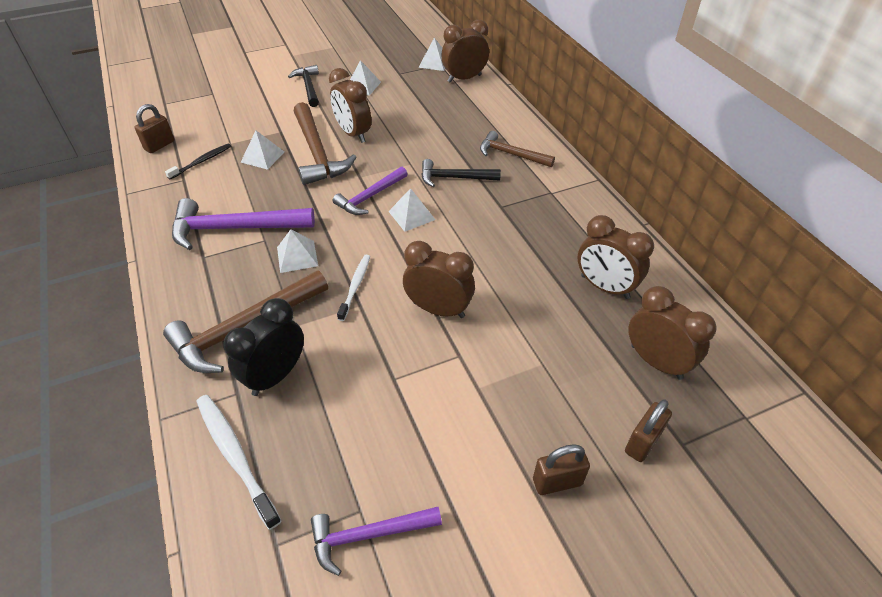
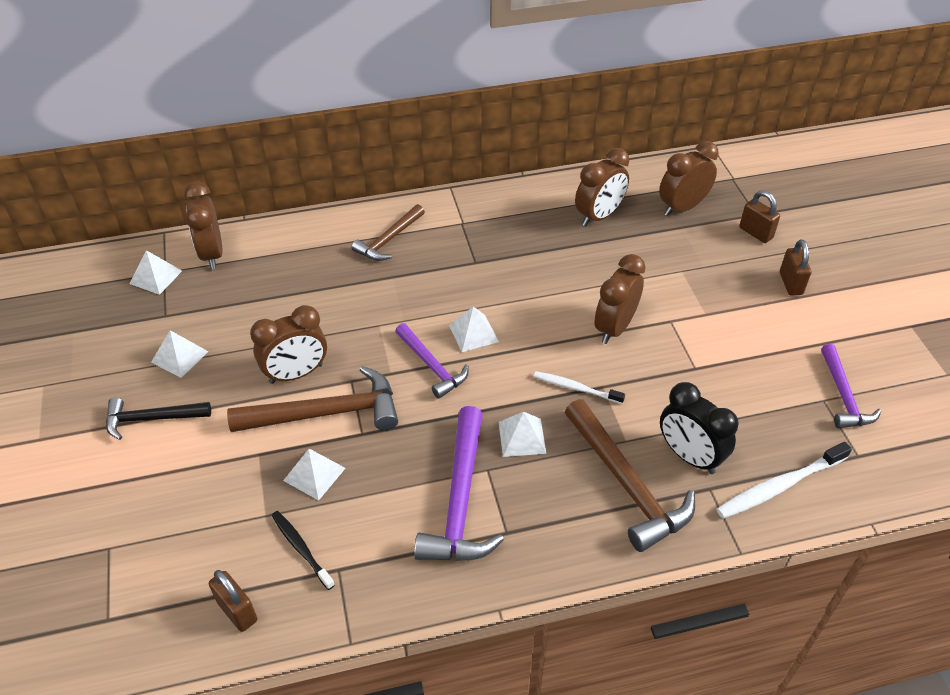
camera: 80 degrees left, 0 degrees up
(454, 178) = (417, 290): black hammer -> none

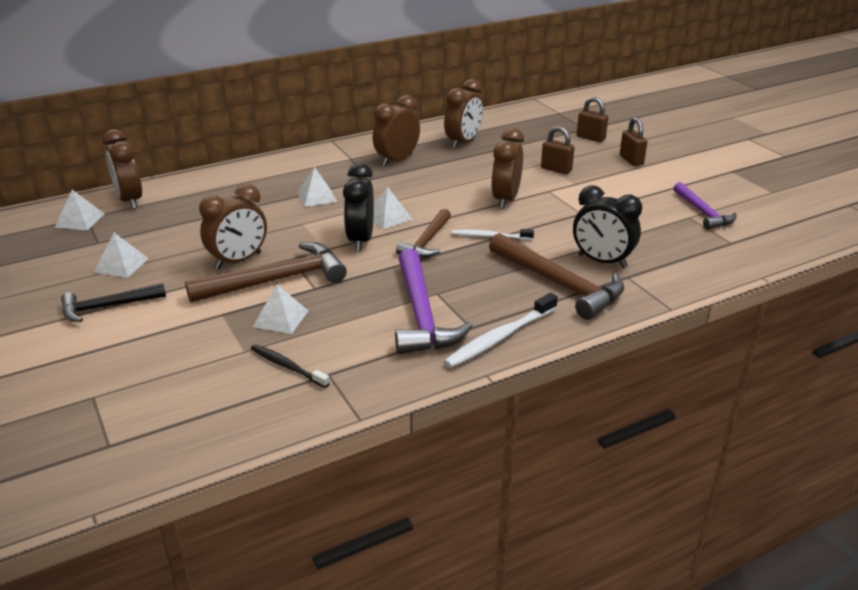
camera: 15 degrees left, 15 degrees down
(237, 611) = (241, 417): brown padlock -> brown padlock (556, 169)
(389, 240) = (290, 174): brown hammer -> brown hammer (426, 241)
(432, 366) = (360, 240): purple hammer -> black clock
(522, 437) = (458, 270): white pyramid -> white pyramid (317, 197)
(682, 207) = (527, 131): brown clock -> brown clock (397, 160)
(779, 486) = (681, 267): white toothbrush -> white toothbrush (499, 338)

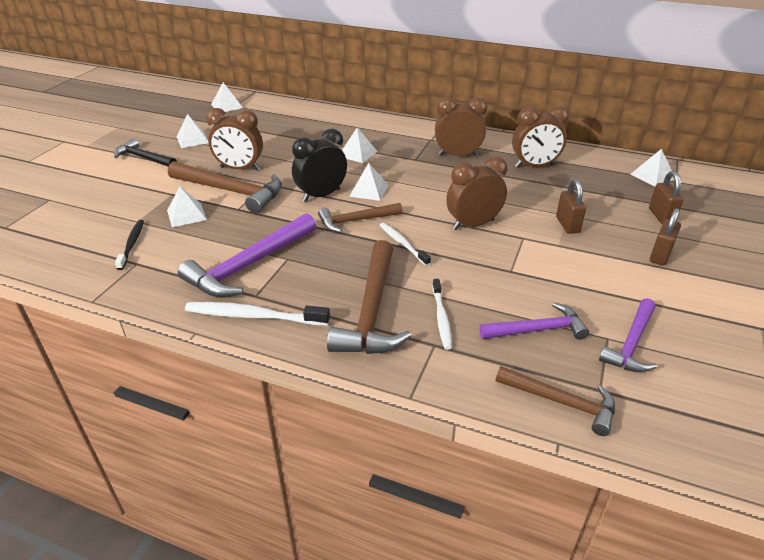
camera: 50 degrees right, 5 degrees up
(130, 200) = (267, 106): brown clock -> none
(541, 115) = (652, 176): none -> white pyramid
(602, 261) = (441, 318): black clock -> white toothbrush
(655, 234) = (537, 330): none -> purple hammer
(730, 259) = (561, 402): none -> brown hammer

